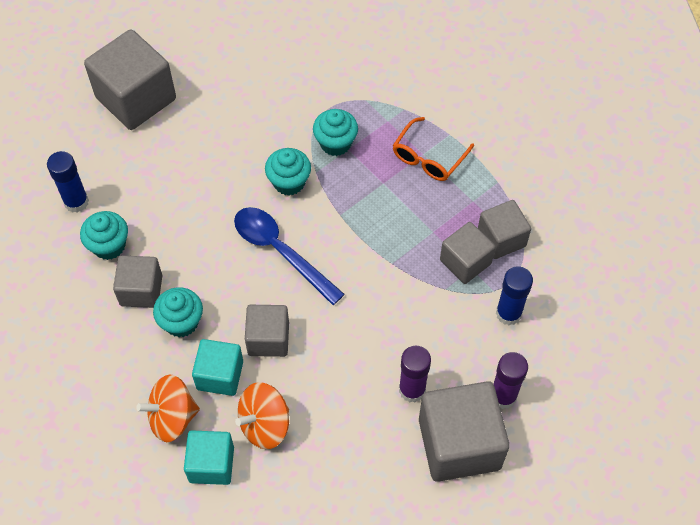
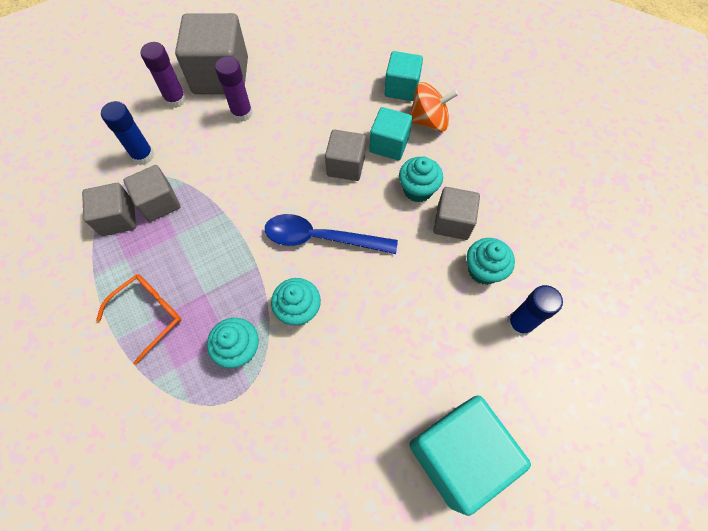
camera: 170 degrees left, 5 degrees up
(136, 98) = (457, 455): grey cube -> turquoise cube
(265, 424) = (359, 106): orange spinning top -> none
(281, 251) = (321, 238): blue spoon -> blue spoon turned 135 degrees clockwise

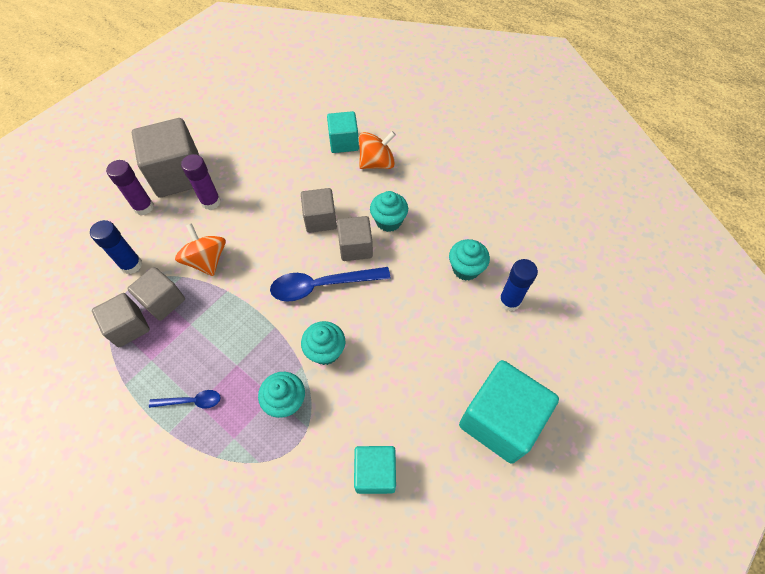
camera: 20 degrees left, 5 degrees down
(148, 315) = (191, 401): orange glasses -> blue spoon
(216, 174) = (207, 260): none -> orange spinning top
(389, 144) = (351, 191): turquoise cube -> turquoise cube (375, 473)
(452, 222) = (427, 239): grey cube -> grey cube (355, 247)

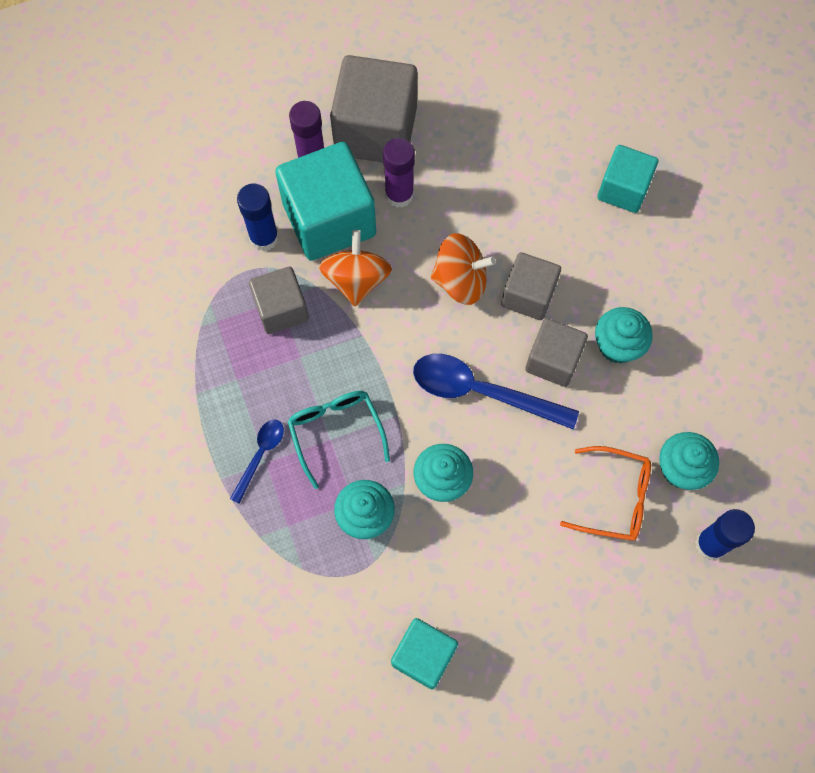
camera: 30 degrees right, 10 degrees up
(129, 327) = (228, 322): grey cube -> none
(191, 401) = (260, 455): blue spoon -> blue spoon turned 90 degrees counterclockwise
(239, 359) = (336, 433): none -> turquoise glasses
(377, 163) = (651, 247): orange spinning top -> orange spinning top (460, 280)
(437, 305) = (614, 498): none -> orange glasses
(500, 420) = (603, 682): turquoise cube -> turquoise cube (329, 219)

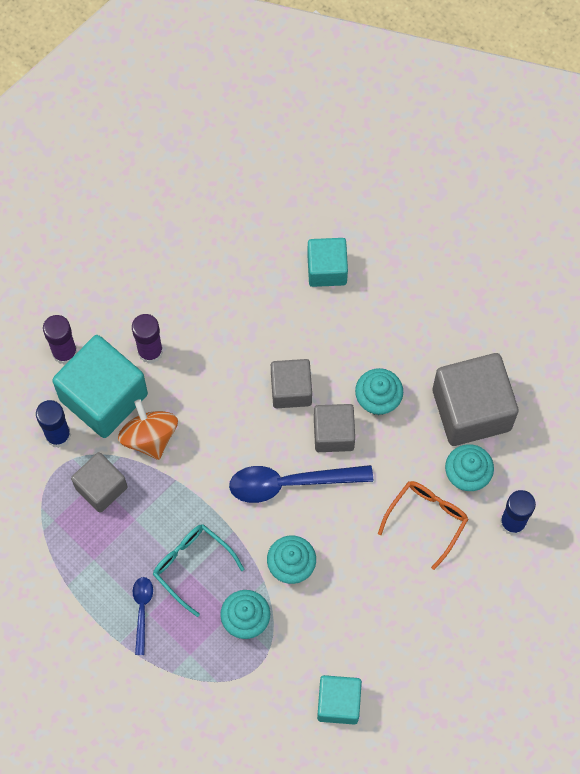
camera: 25 degrees left, 0 degrees up
(375, 131) = (105, 305): grey cube -> grey cube (471, 410)
(460, 280) = (232, 401): orange spinning top -> none
(614, 498) = (426, 520): orange glasses -> orange glasses turned 45 degrees counterclockwise

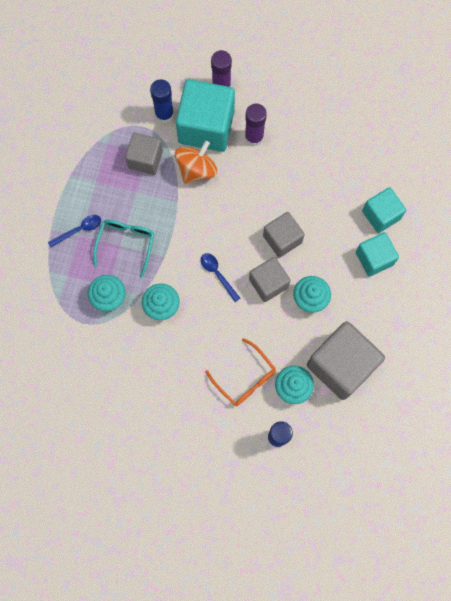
camera: 60 degrees right, 5 degrees up
(290, 483) = (217, 274): blue spoon -> blue spoon, size x0.53
(338, 703) = (86, 388): turquoise cube -> turquoise cube (374, 258)
(426, 520) = (244, 377): orange glasses -> orange glasses turned 45 degrees clockwise

